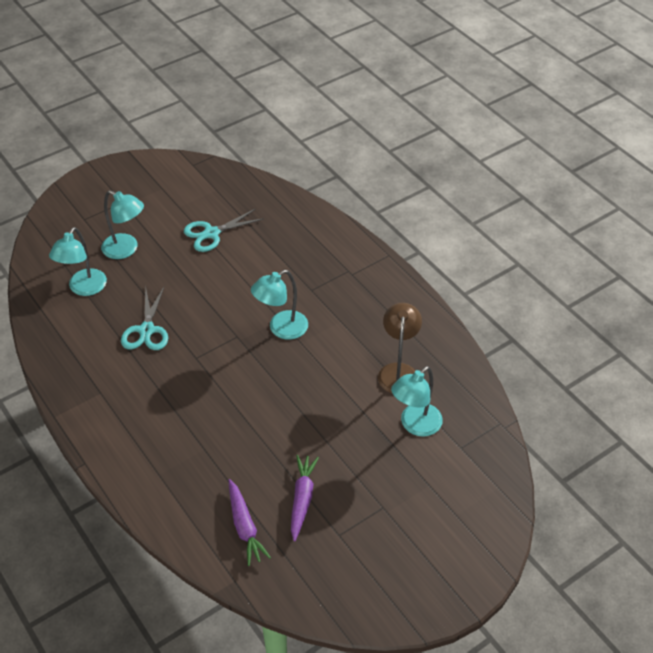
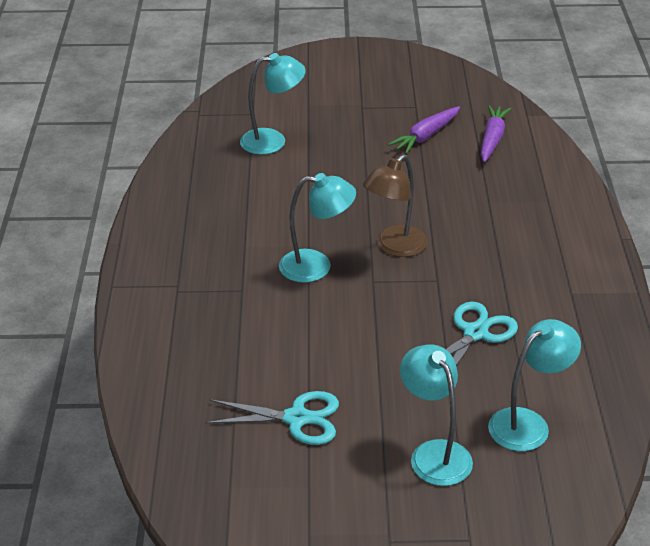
camera: 145 degrees left, 10 degrees down
(398, 371) = (239, 182): brown lamp -> brown lamp (395, 247)

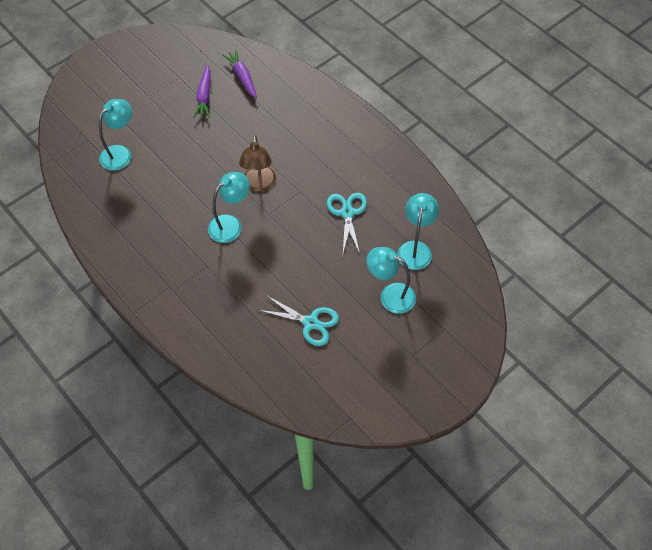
camera: 40 degrees left, 20 degrees up
(296, 418) = (310, 323): turquoise scissors -> turquoise scissors turned 60 degrees clockwise

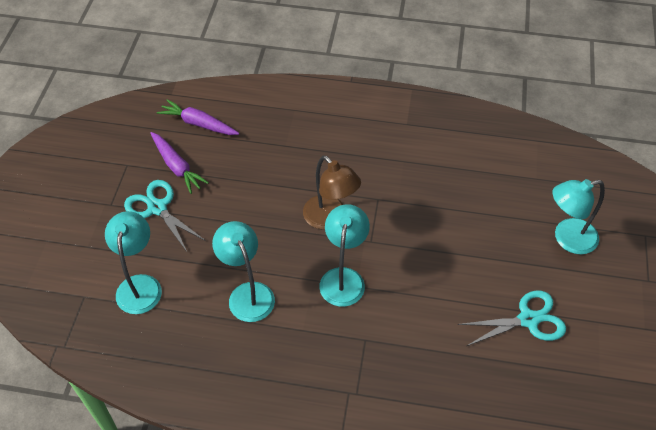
camera: 40 degrees left, 5 degrees down
(347, 213) = (444, 188): turquoise scissors -> turquoise scissors (157, 208)
(416, 249) = (540, 180): turquoise lamp -> turquoise lamp (247, 293)

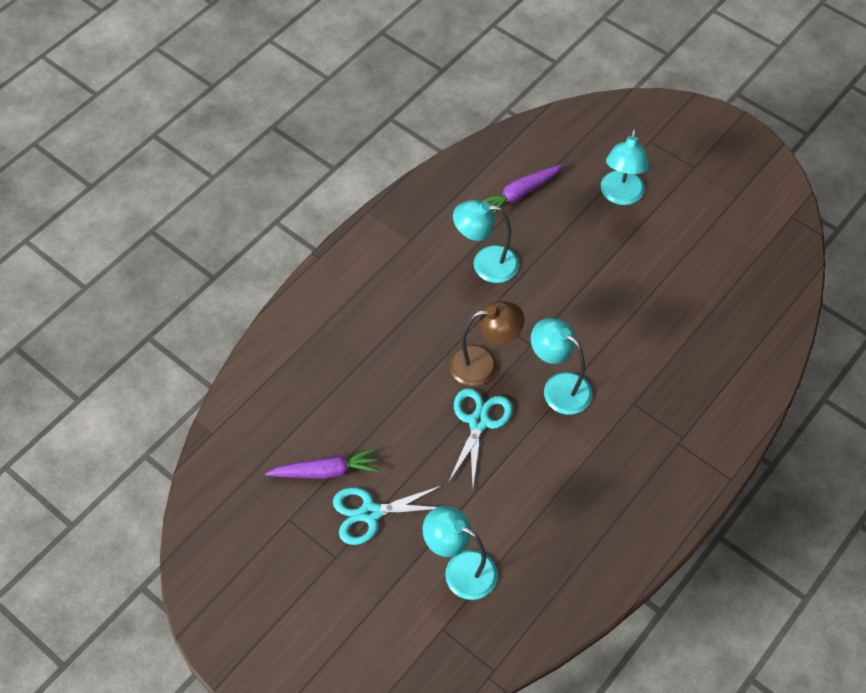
camera: 60 degrees left, 5 degrees up
(198, 124) = (278, 424): purple carrot -> purple carrot (519, 194)
(247, 293) = (528, 476): turquoise lamp -> turquoise lamp (485, 264)
(528, 320) = (682, 271): turquoise scissors -> turquoise scissors (478, 422)

